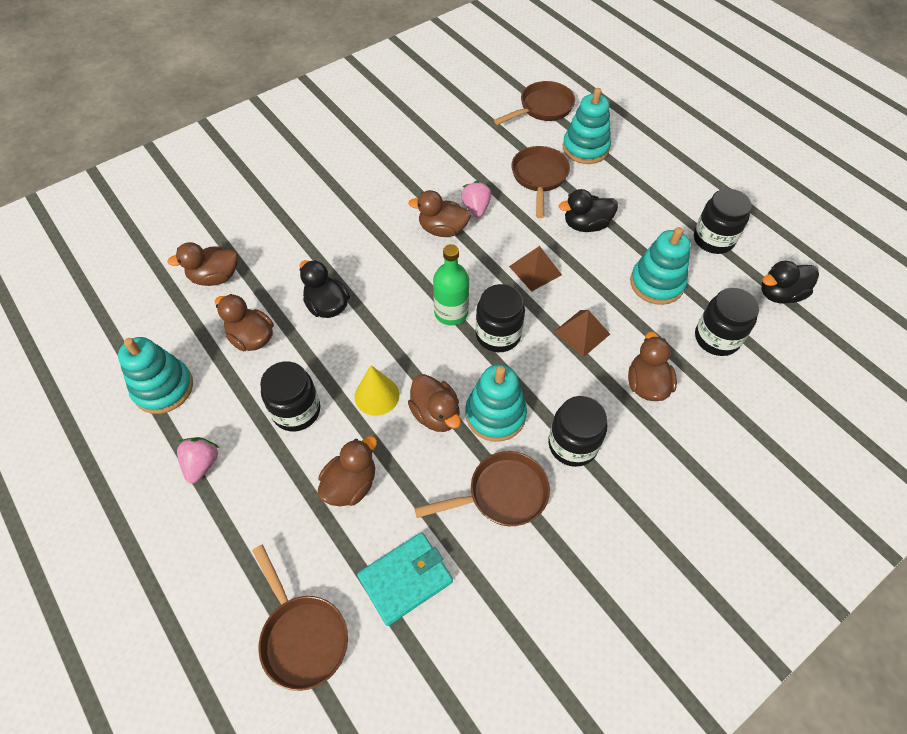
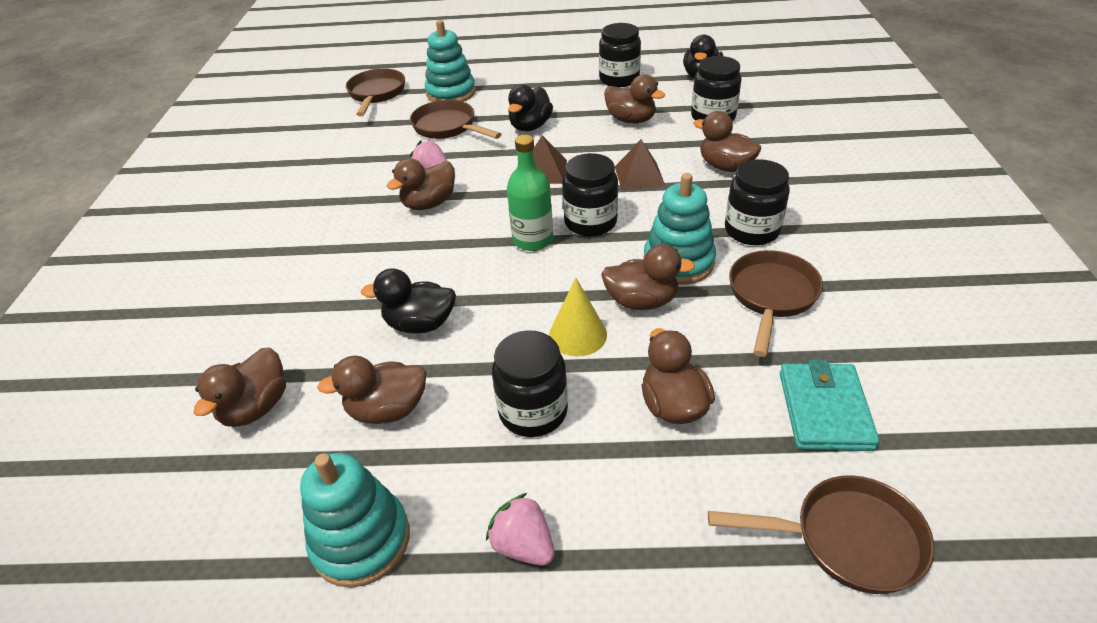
camera: 50 degrees left, 15 degrees down
(656, 283) = (631, 120): turquoise stacking toy -> brown duck

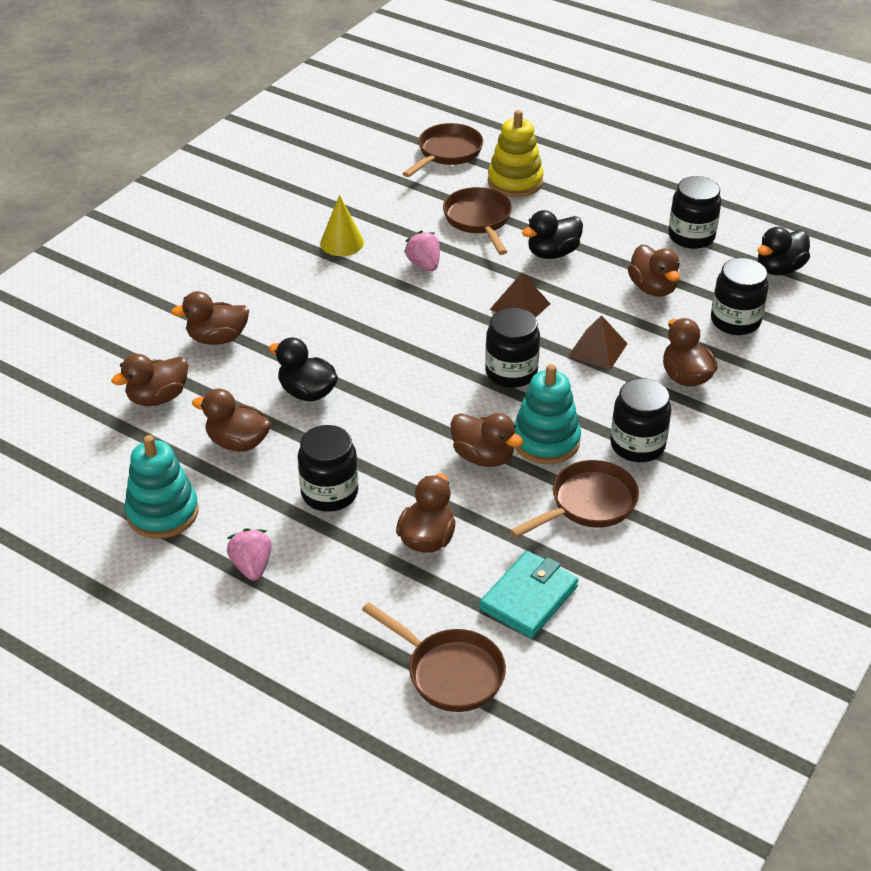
camera: 30 degrees right, 0 degrees up
(429, 203) = (397, 292): brown duck -> brown duck (217, 338)
(451, 93) = (515, 182): turquoise stacking toy -> yellow stacking toy
(533, 240) = (450, 365): green bottle -> none
(577, 334) = (410, 457): yellow cone -> yellow cone (342, 243)

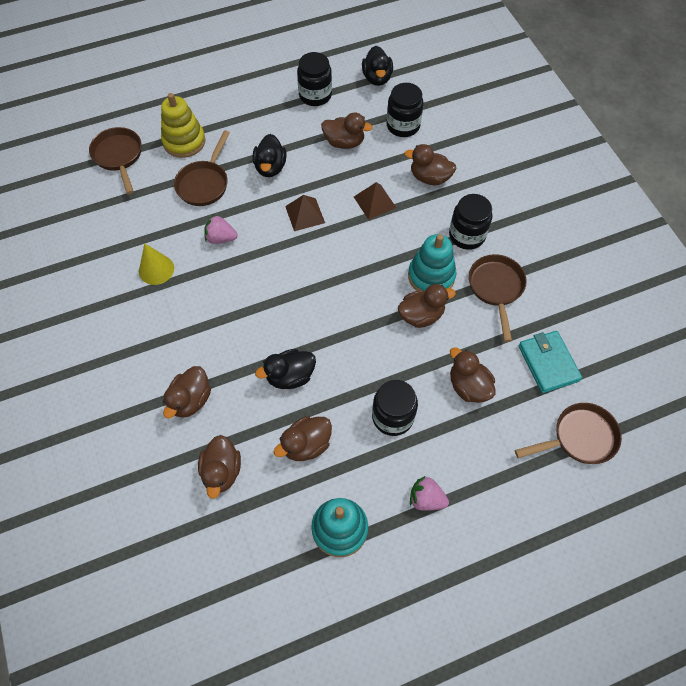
camera: 55 degrees left, 20 degrees up
(479, 220) = (204, 183): brown pan -> brown pan turned 90 degrees counterclockwise
(511, 372) = (360, 256): black jar -> none

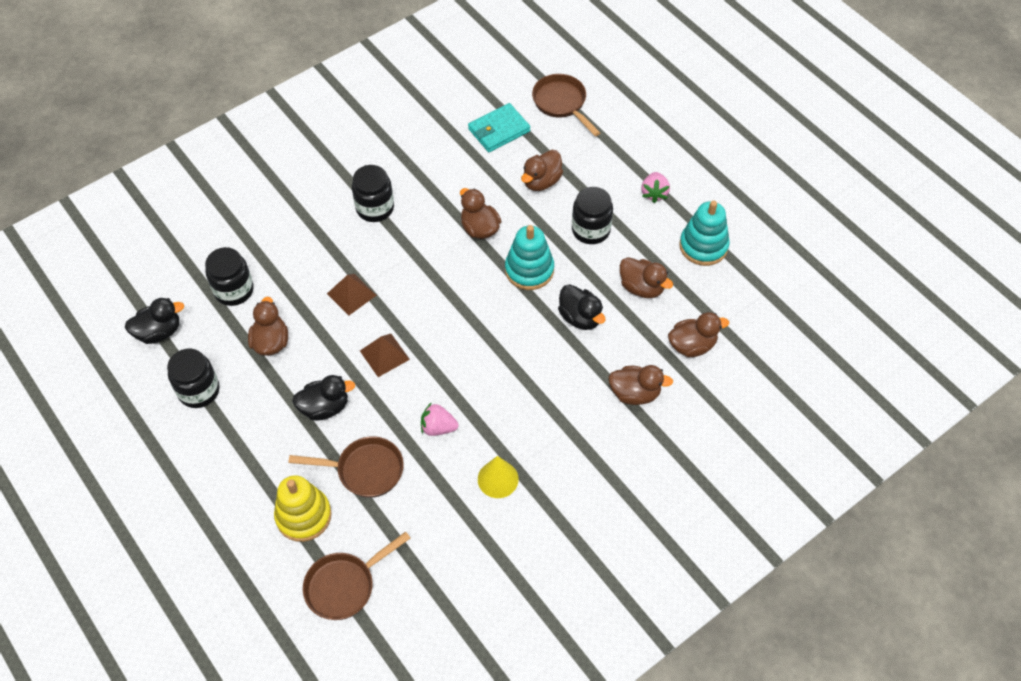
camera: 105 degrees left, 5 degrees down
(221, 238) = (438, 427): pink strawberry -> pink strawberry turned 105 degrees clockwise
(429, 177) = (306, 252): brown duck -> none
(431, 276) = (432, 228): turquoise stacking toy -> turquoise stacking toy (529, 270)
(496, 288) = (432, 176): brown pan -> none

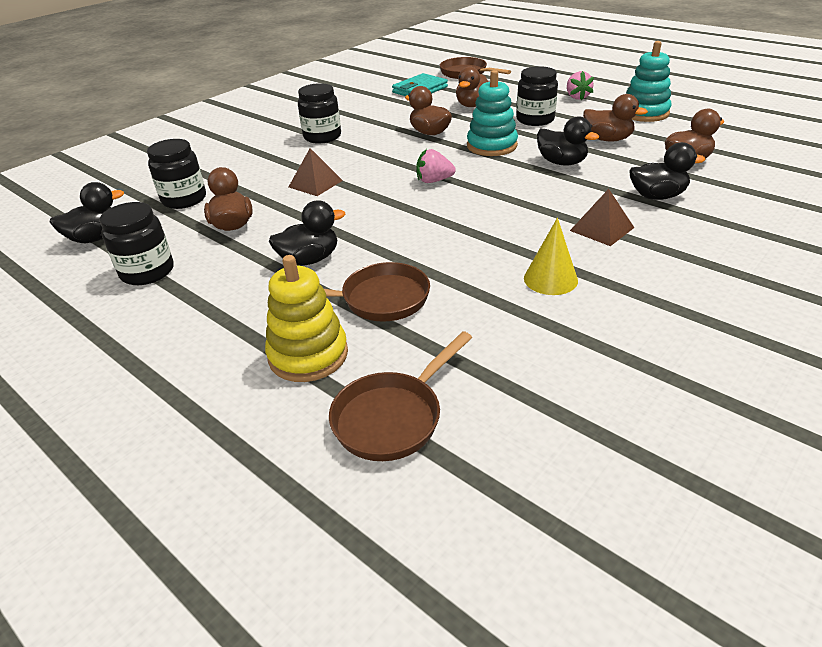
camera: 10 degrees left, 20 degrees down
(384, 355) = (367, 214): brown pyramid -> brown pyramid (602, 229)
(438, 427) = (454, 252): pink strawberry -> pink strawberry (434, 181)
(635, 393) = (657, 196): brown duck -> black duck

